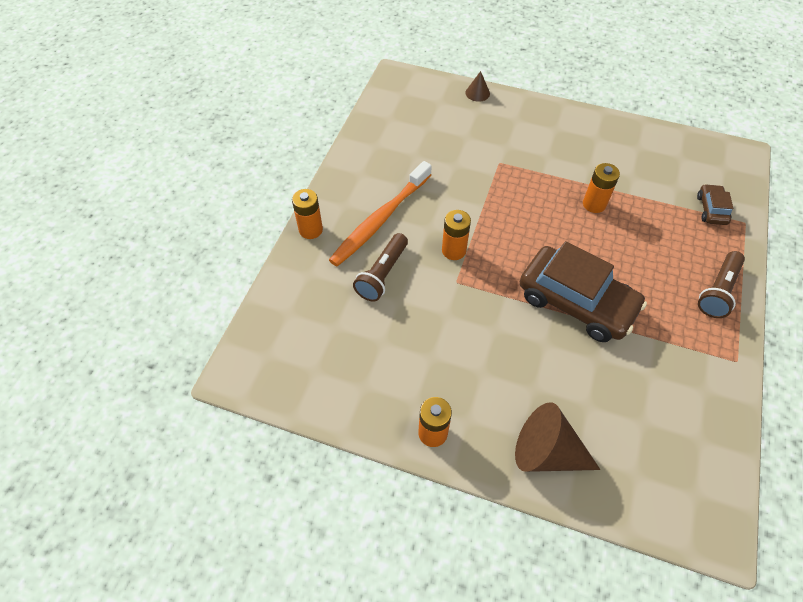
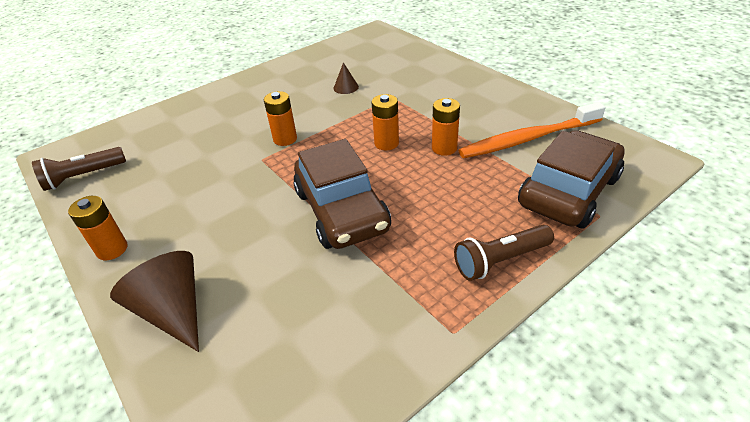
camera: 35 degrees right, 15 degrees down
(310, 230) = (205, 95): orange battery -> orange battery (386, 143)
(380, 220) = (257, 104): orange toothbrush -> orange toothbrush (528, 139)
(382, 274) = (216, 135): brown flashlight -> brown flashlight (83, 176)
(477, 93) = (427, 53): brown cone -> brown cone (346, 87)
(711, 209) = (568, 191): brown car -> brown car, size x2.17

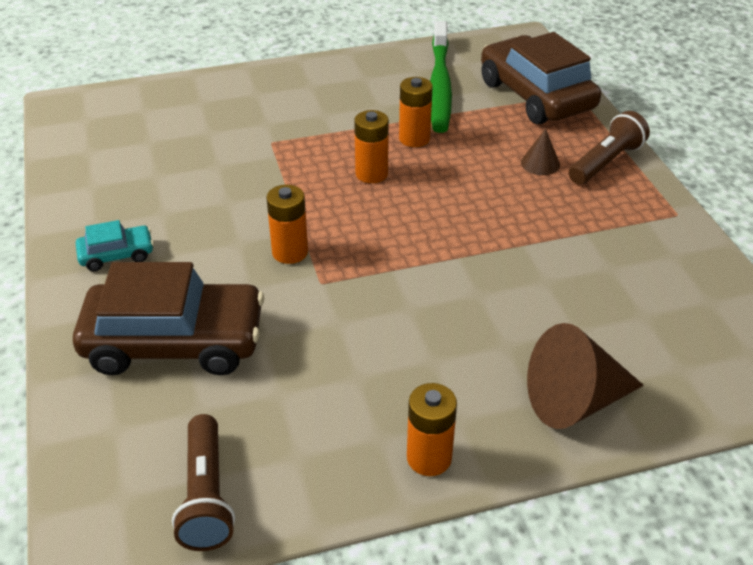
camera: 70 degrees left, 0 degrees up
(257, 89) = (117, 255): none -> turquoise car
(341, 210) = (476, 238): brown car -> brown car (175, 342)
(346, 87) = (205, 171): brown cone -> brown cone (540, 163)
(500, 260) = (605, 162): brown flashlight -> brown flashlight turned 135 degrees counterclockwise
(528, 139) = (439, 85): orange toothbrush -> green toothbrush

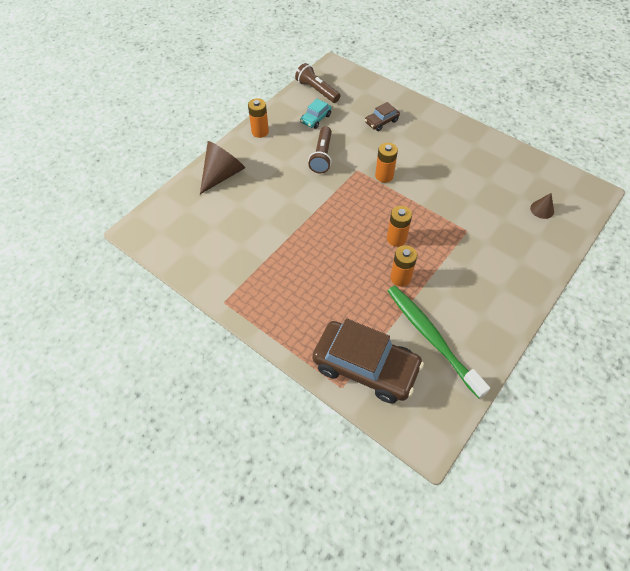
camera: 145 degrees right, 15 degrees up
(117, 255) = (447, 138): turquoise car -> turquoise car (315, 119)
(175, 342) = (381, 121): brown car -> brown car, size x0.46
(540, 163) = (318, 299): brown cone -> brown cone (542, 209)
(605, 162) = (283, 323): brown flashlight -> brown flashlight (322, 156)

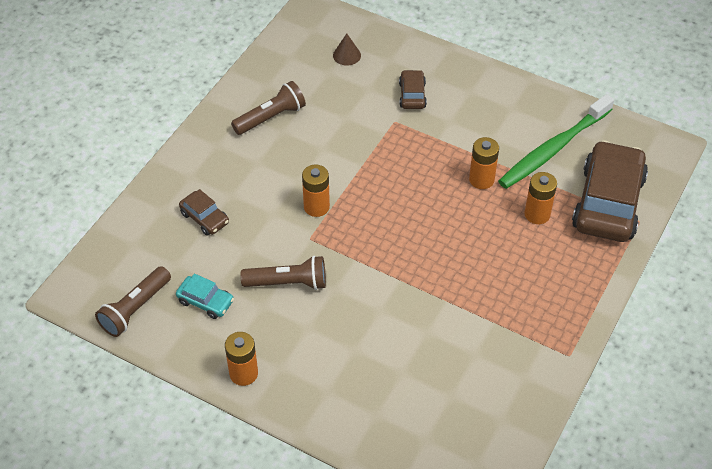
camera: 100 degrees left, 5 degrees down
(222, 175) = (347, 407): brown cone -> none
(396, 239) = (423, 187): orange battery -> orange battery (537, 214)
(471, 159) = (271, 117): none -> brown flashlight
(497, 246) = (412, 95): none -> brown car

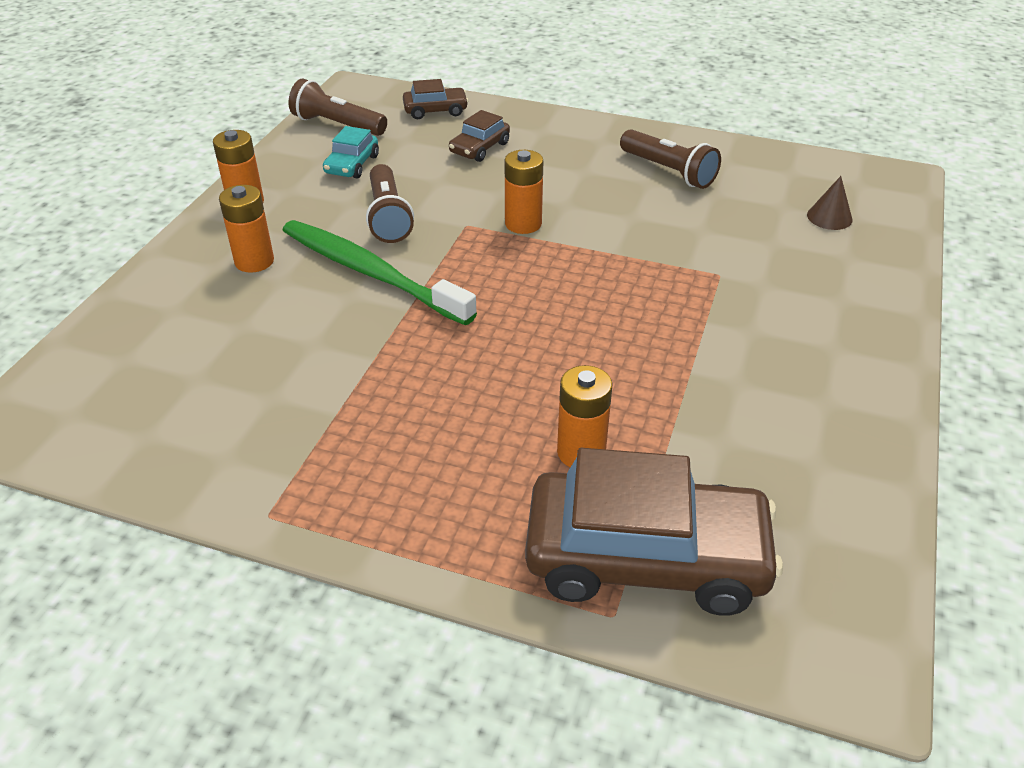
camera: 80 degrees right, 10 degrees down
(412, 95) = (786, 286): brown car -> brown car (435, 110)
(481, 179) = (636, 377): orange battery -> orange battery (254, 261)
(553, 149) = (752, 465): green toothbrush -> green toothbrush (371, 273)

